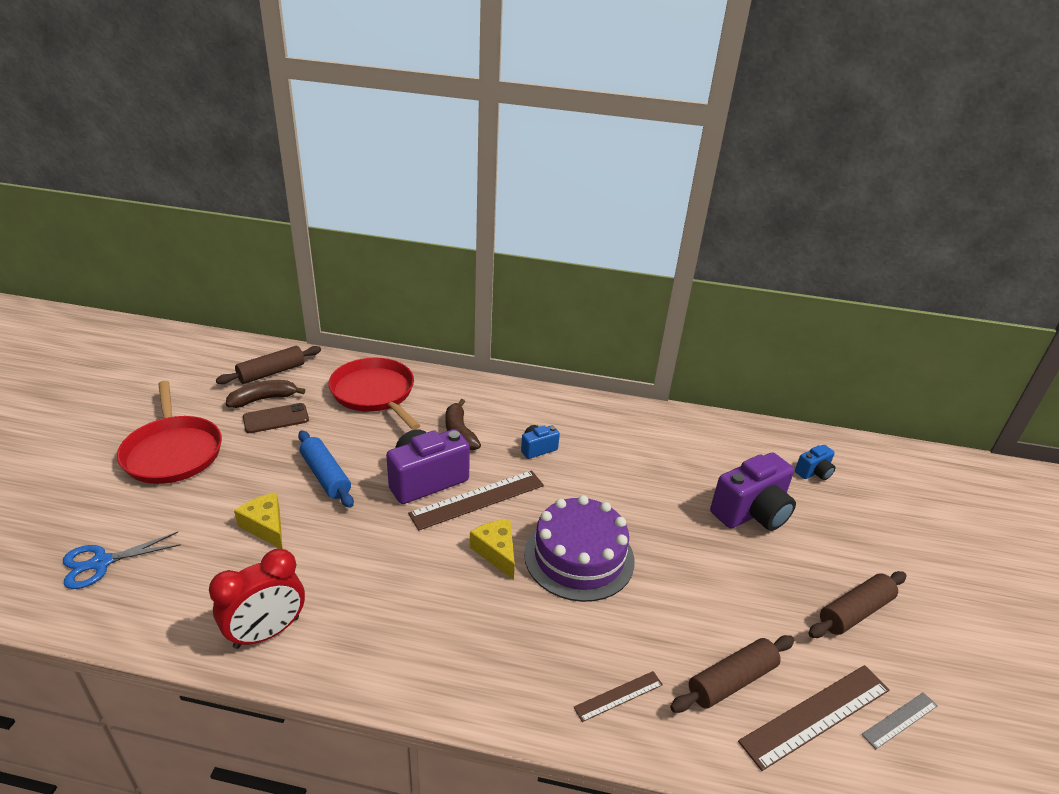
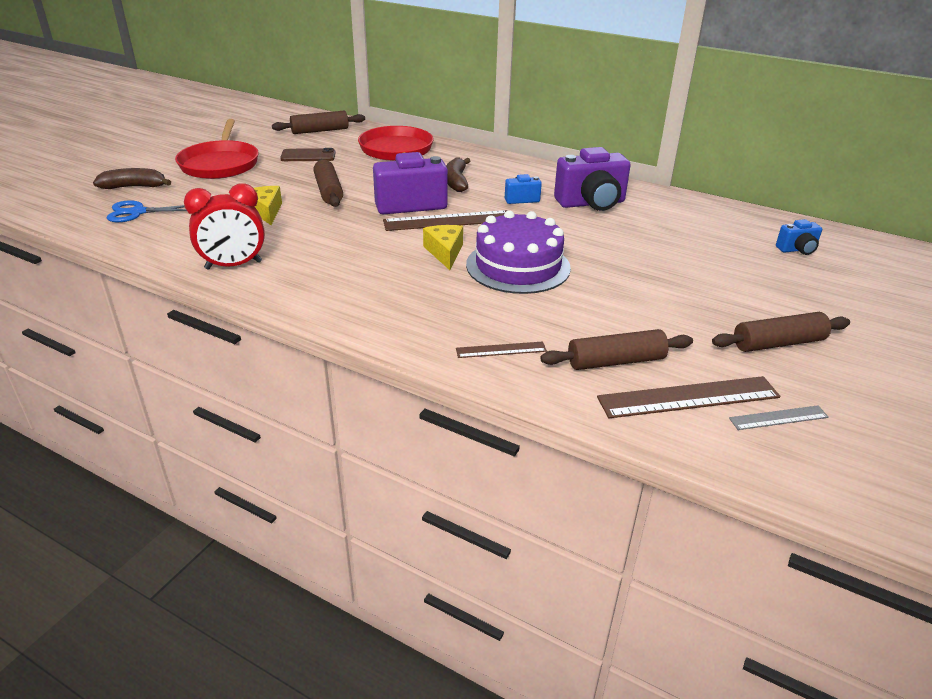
camera: 20 degrees right, 0 degrees up
(263, 399) = (305, 144): brown banana -> brown banana (134, 187)
(326, 476) = (329, 191): blue rolling pin -> brown rolling pin
(751, 513) = (709, 265): purple camera -> purple camera (591, 203)

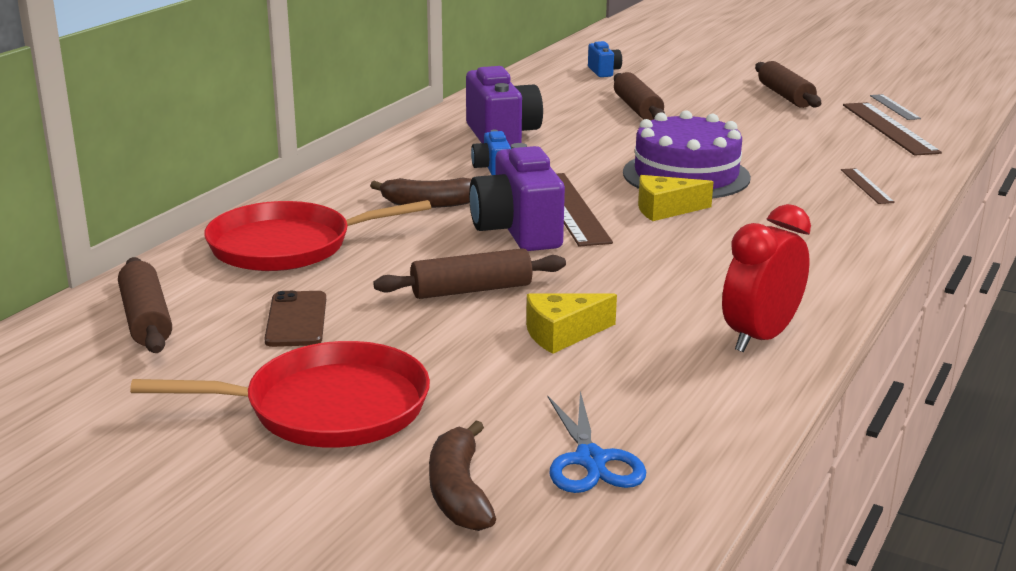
camera: 90 degrees left, 10 degrees down
(233, 265) = (760, 337): red clock -> red clock turned 120 degrees counterclockwise
(615, 361) = (853, 146): brown rolling pin -> brown rolling pin (637, 108)

